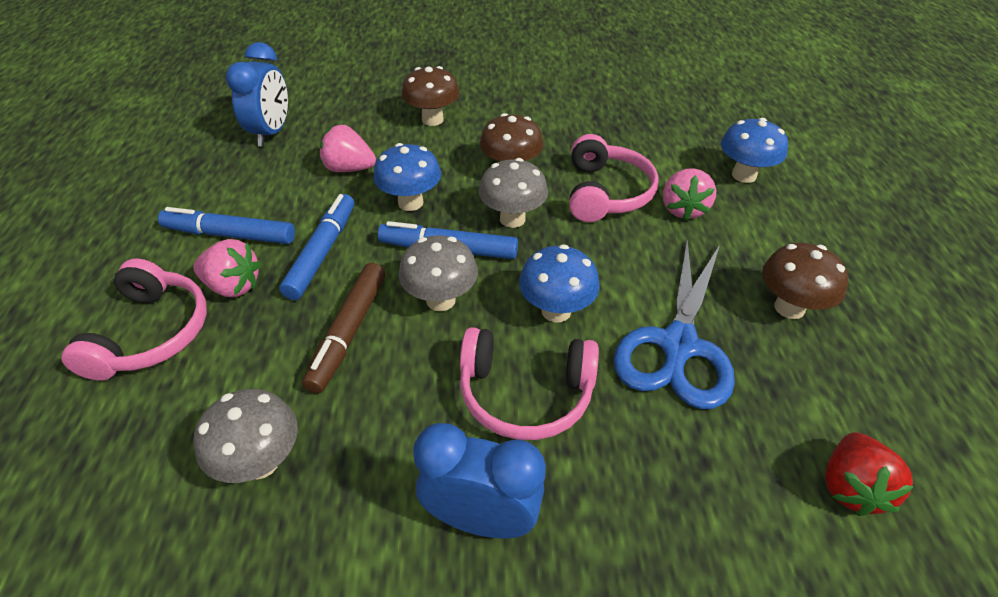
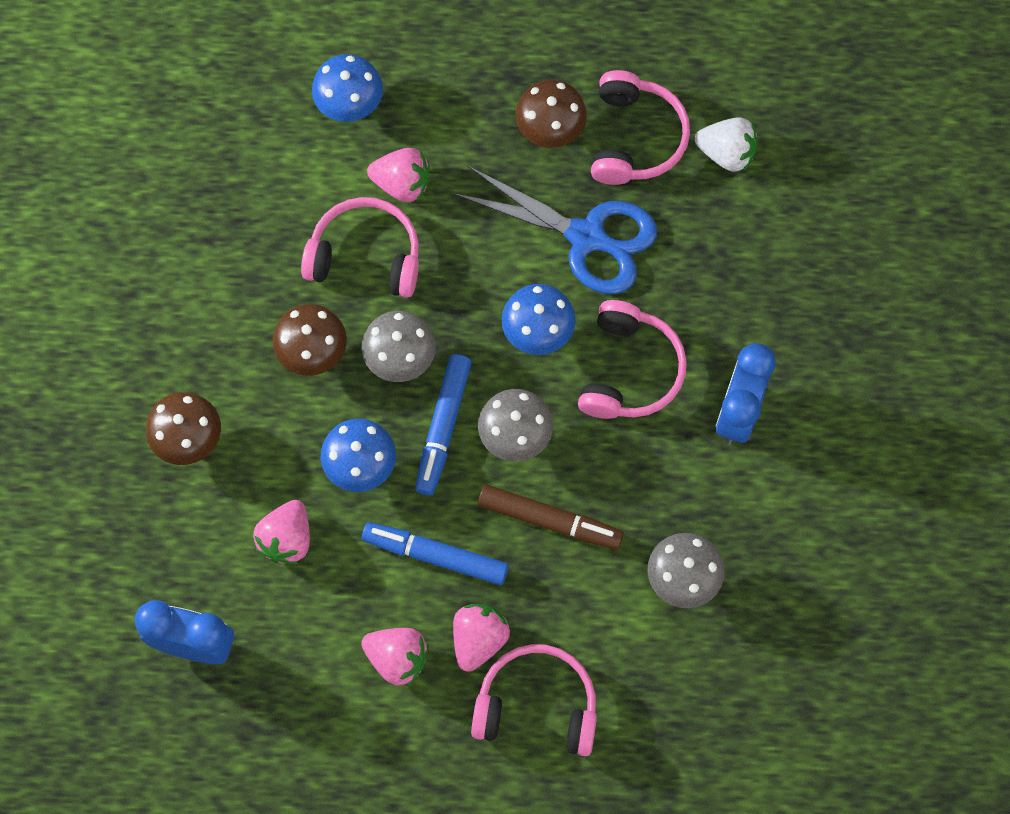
camera: 85 degrees left, 25 degrees up
(230, 235) = (397, 658): blue marker -> pink strawberry
(820, 384) = (635, 138): none -> pink headphones
(851, 487) = (726, 153): red strawberry -> white strawberry

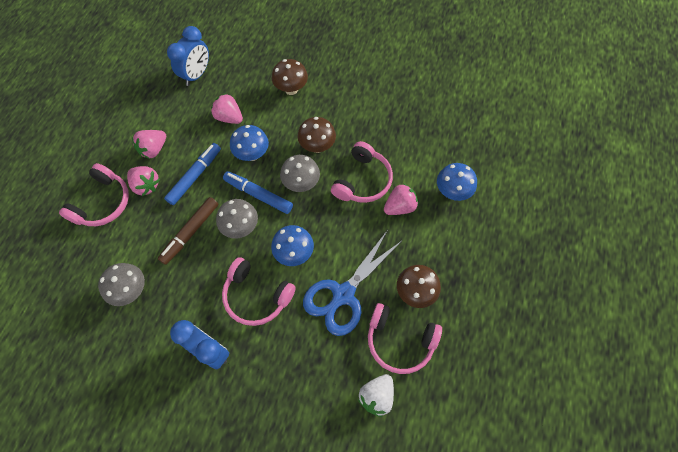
camera: 105 degrees right, 5 degrees down
(402, 184) = (399, 207): pink strawberry -> pink strawberry turned 150 degrees counterclockwise

